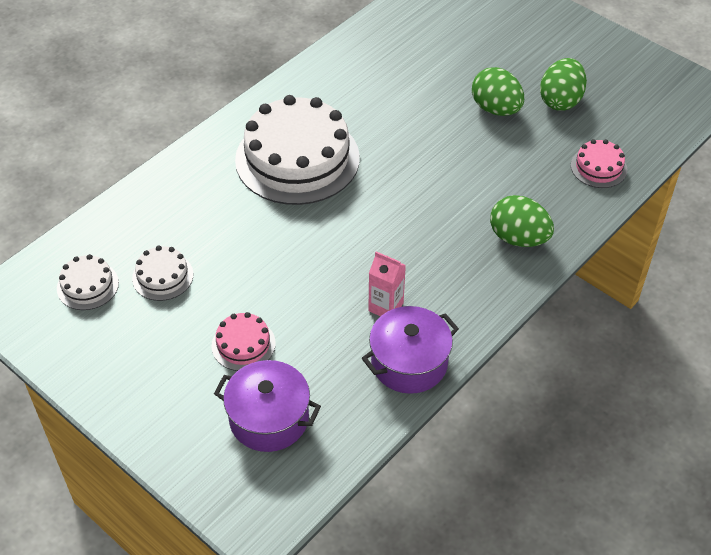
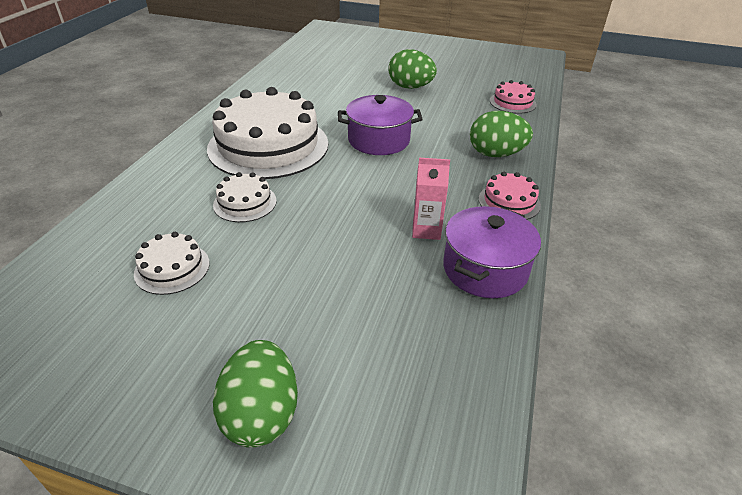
camera: 25 degrees left, 10 degrees down
(87, 285) = (77, 303): white cake -> white cake (245, 203)
(243, 344) = (301, 306): pink cake -> pink cake (509, 202)
(269, 418) = (377, 375): purple pot -> purple pot (379, 140)
(560, 100) = (452, 75): green egg -> green egg (261, 414)

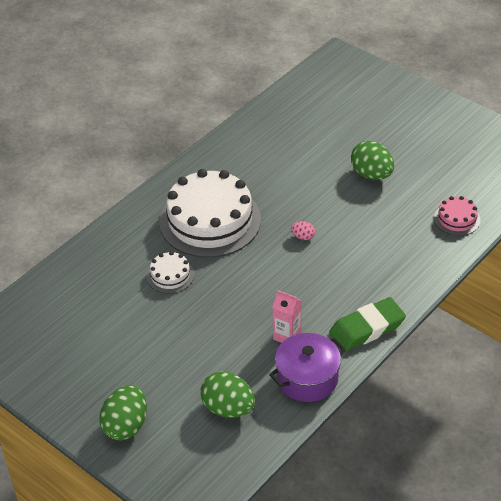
camera: 25 degrees right, 5 degrees up
(172, 268) = (105, 318): white cake -> none
(379, 140) = (303, 237): purple pot -> pink egg
(495, 154) = (392, 278): green egg -> green egg (228, 408)
(509, 202) = (367, 328): pink cake -> green eraser

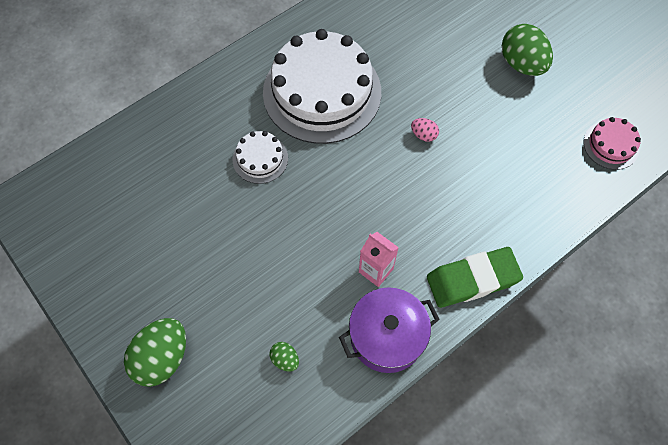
camera: 10 degrees right, 20 degrees up
(228, 408) = (285, 359): green egg -> green egg, size x0.48

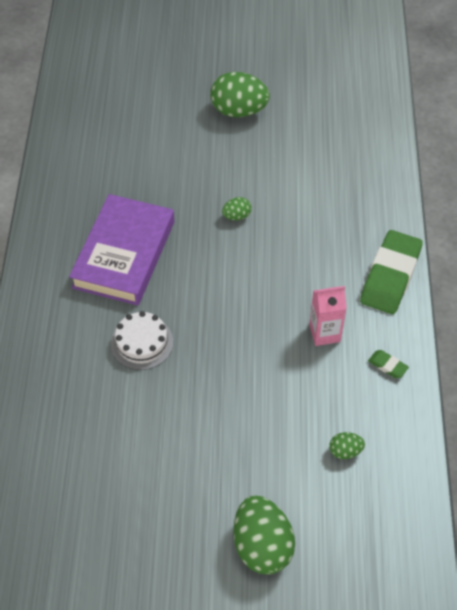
camera: 50 degrees left, 10 degrees down
(322, 92) = (124, 254): white cake -> purple book
(387, 336) = (387, 366): purple pot -> green eraser
(423, 135) = (236, 216): pink egg -> green egg
(611, 145) = (361, 113): pink cake -> none

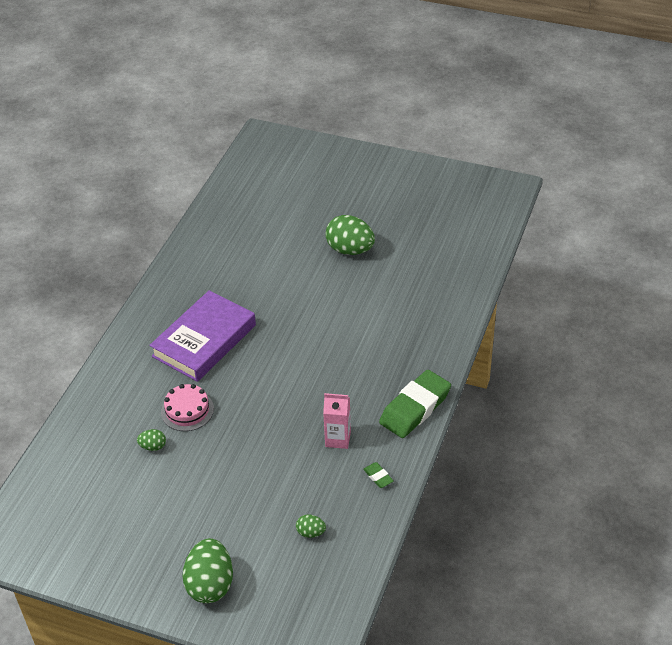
camera: 20 degrees right, 10 degrees down
(142, 343) = (187, 410): white cake -> pink cake
(236, 216) = (309, 332): green egg -> green egg (153, 446)

